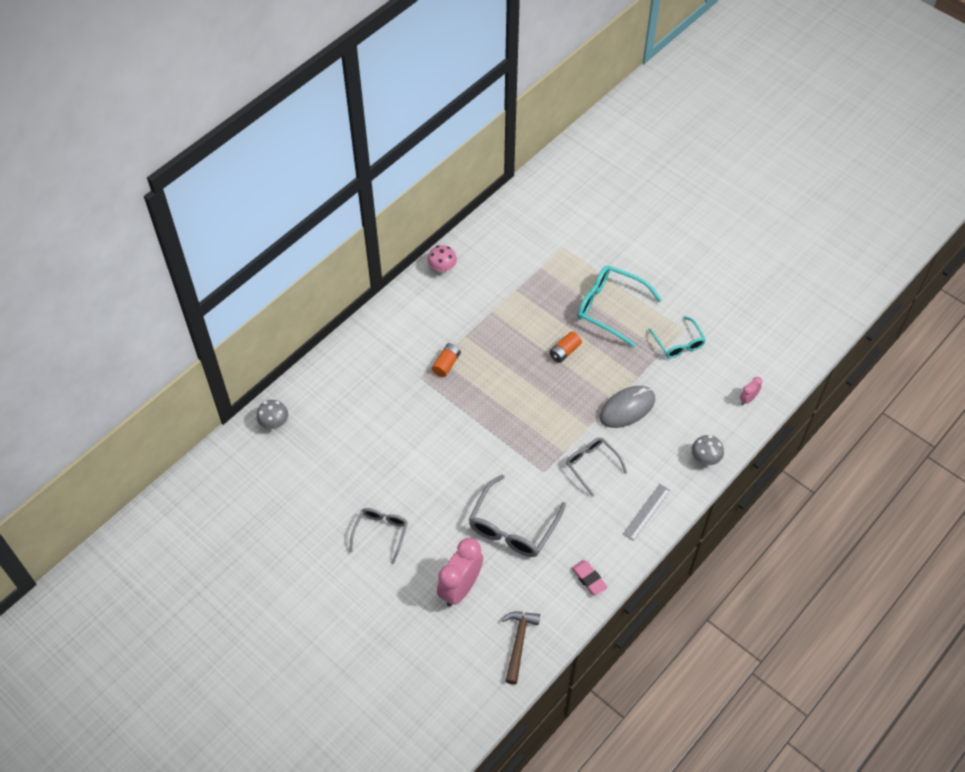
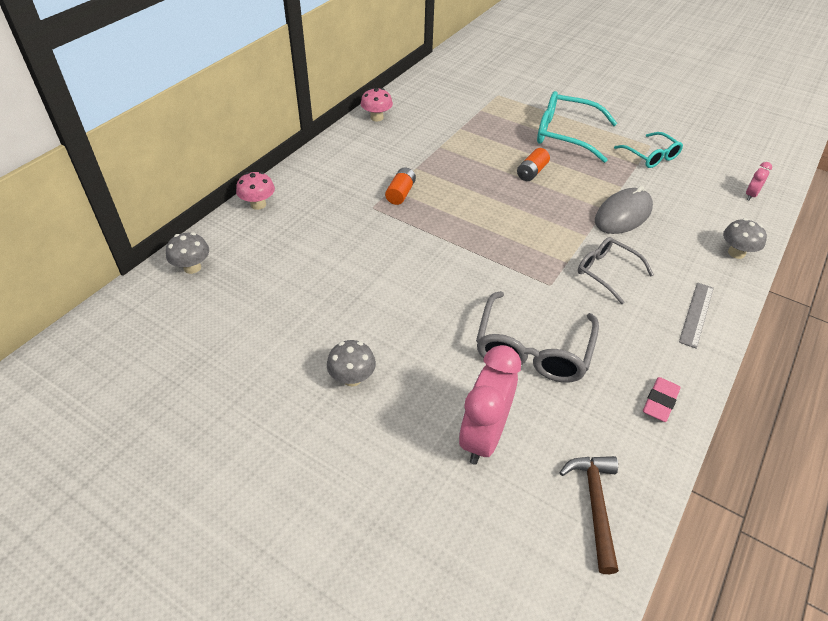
camera: 10 degrees left, 10 degrees down
(328, 364) = (258, 204): none -> pink mushroom
(380, 533) = (352, 378): grey glasses -> grey mushroom
(589, 579) = (660, 402): pink eraser -> pink eraser turned 75 degrees clockwise

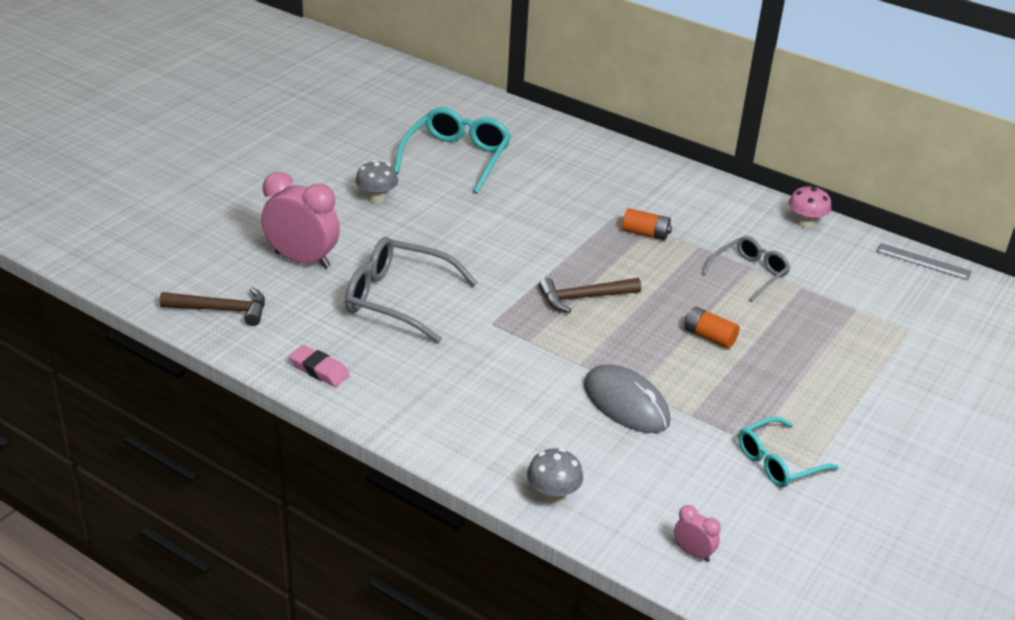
camera: 90 degrees right, 10 degrees down
(192, 267) = (516, 120): grey mushroom -> none
(258, 204) = (613, 149): pink mushroom -> none
(500, 231) = (583, 298): none -> brown hammer
(566, 135) = (814, 382): turquoise glasses -> turquoise glasses (456, 158)
(607, 272) = (512, 369): grey glasses -> grey glasses (749, 273)
(696, 314) = (439, 427): grey ruler -> grey ruler (923, 262)

